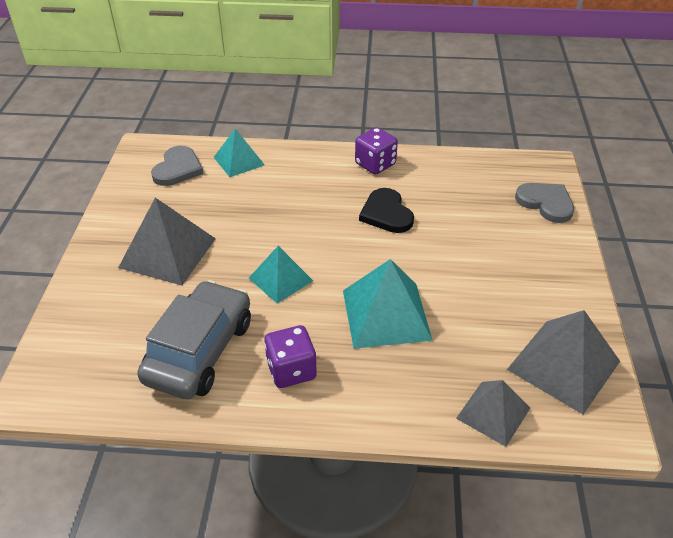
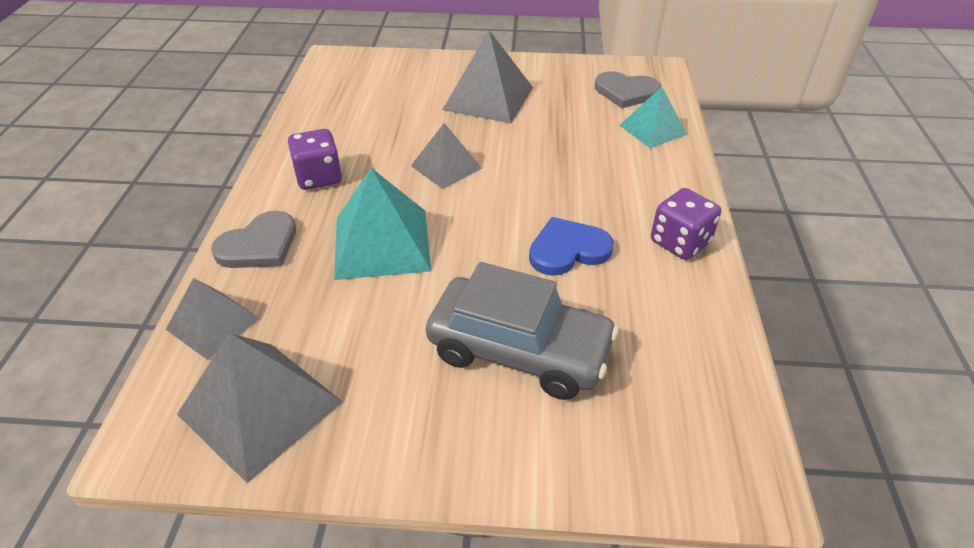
camera: 90 degrees right, 0 degrees up
(199, 351) = (356, 125): grey car -> grey car (519, 350)
(280, 279) = (446, 167): turquoise pyramid -> grey pyramid
(386, 213) = (568, 250): black heart -> blue heart
(546, 203) = (623, 452): grey heart -> grey heart (259, 245)

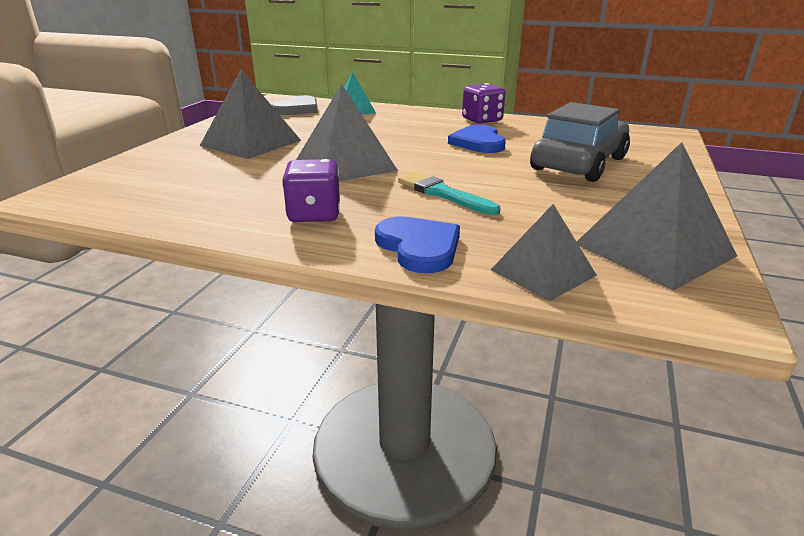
camera: 75 degrees left, 15 degrees down
(259, 245) = (419, 247): grey heart -> blue heart
(381, 243) = (443, 194): turquoise pyramid -> turquoise brush
(446, 167) = (345, 164): grey pyramid -> grey pyramid, size x1.59

